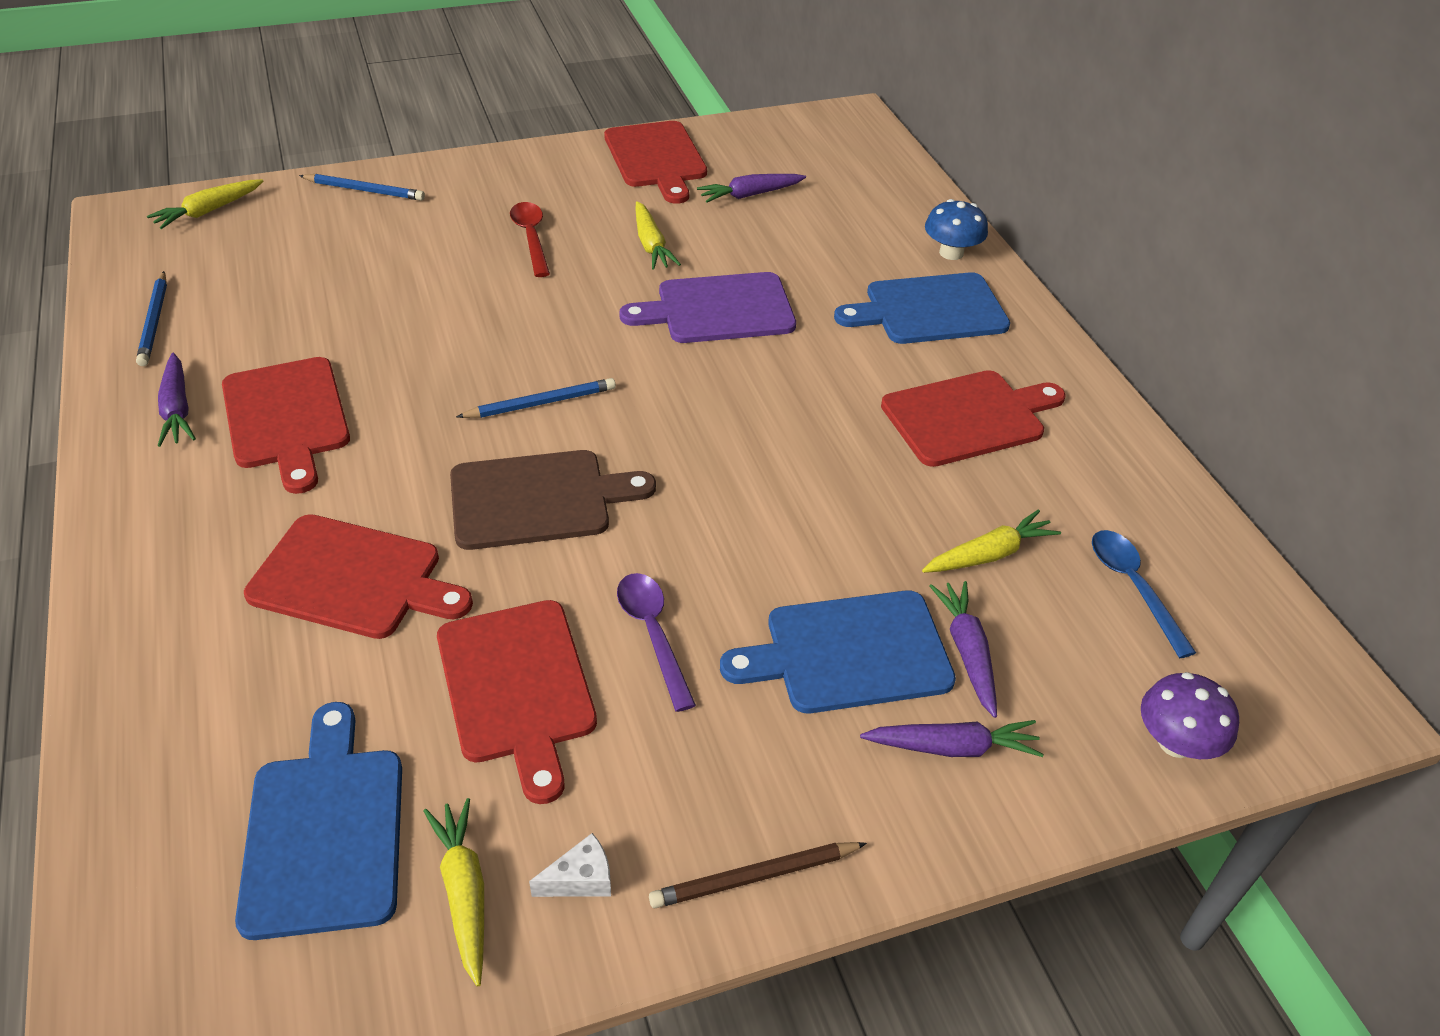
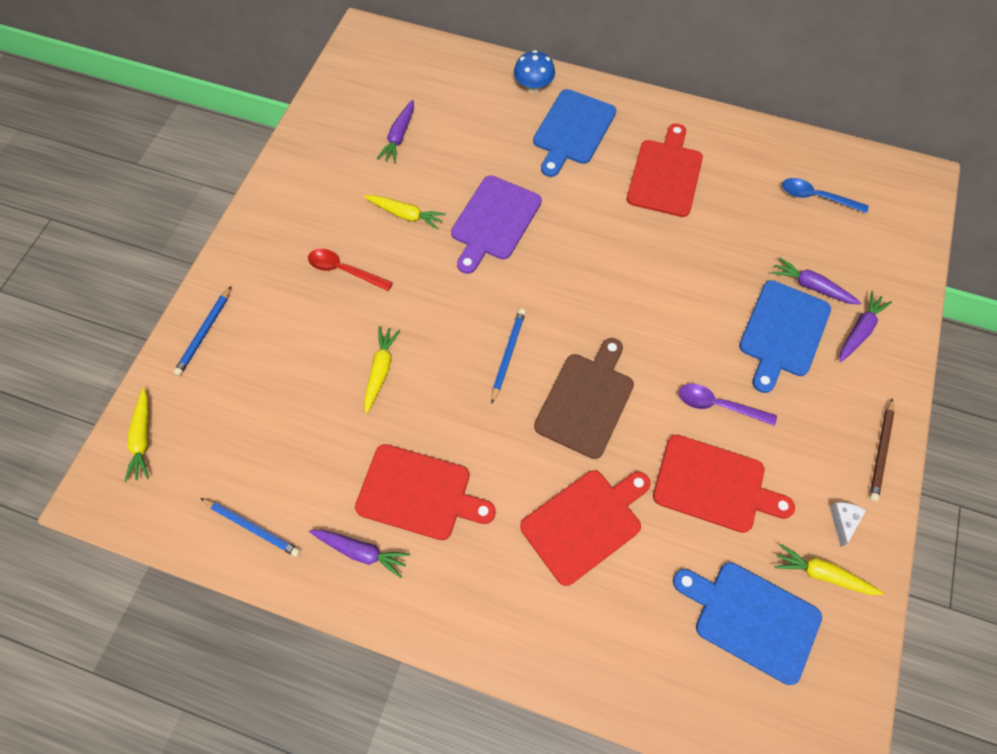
camera: 50 degrees left, 20 degrees up
(364, 190) = (204, 332): blue pencil -> blue pencil turned 150 degrees clockwise
(656, 158) = (317, 156): red cutting board -> none
(989, 554) = (760, 235): yellow carrot -> yellow carrot (380, 370)
(1176, 742) = (905, 249): purple mushroom -> none

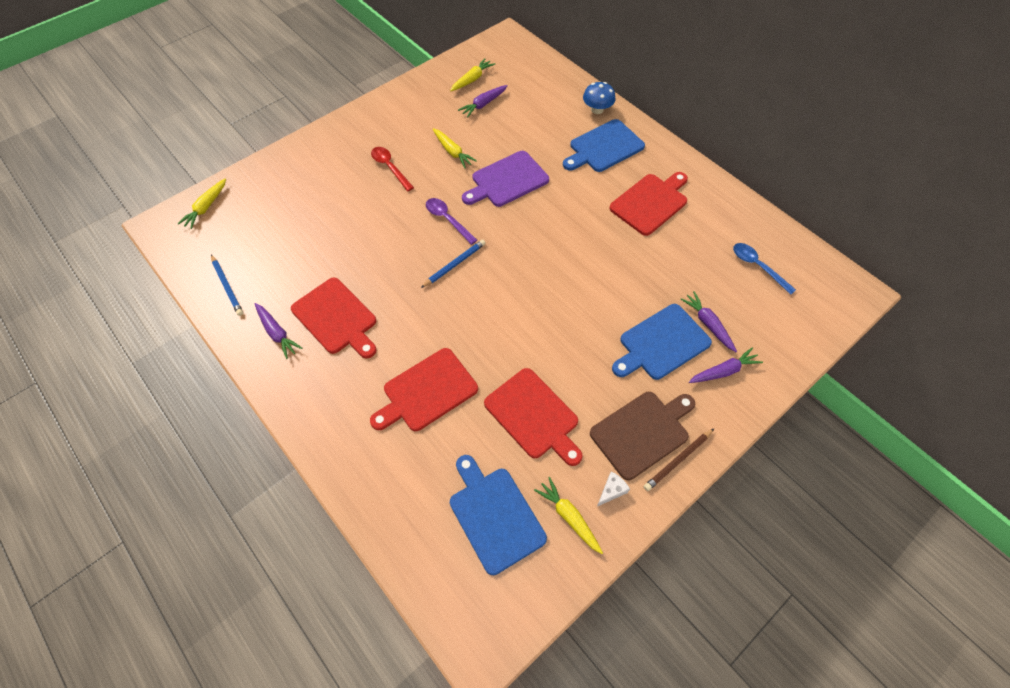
camera: 30 degrees right, 5 degrees down
(204, 332) = (283, 166): blue pencil -> none
(380, 370) = (368, 235): yellow carrot -> yellow carrot (472, 79)
(585, 523) = (427, 391): red cutting board -> red cutting board turned 150 degrees clockwise
(586, 400) = (485, 317): brown cutting board -> brown cutting board (642, 432)
(718, 405) = (576, 367): purple spoon -> purple spoon (447, 220)

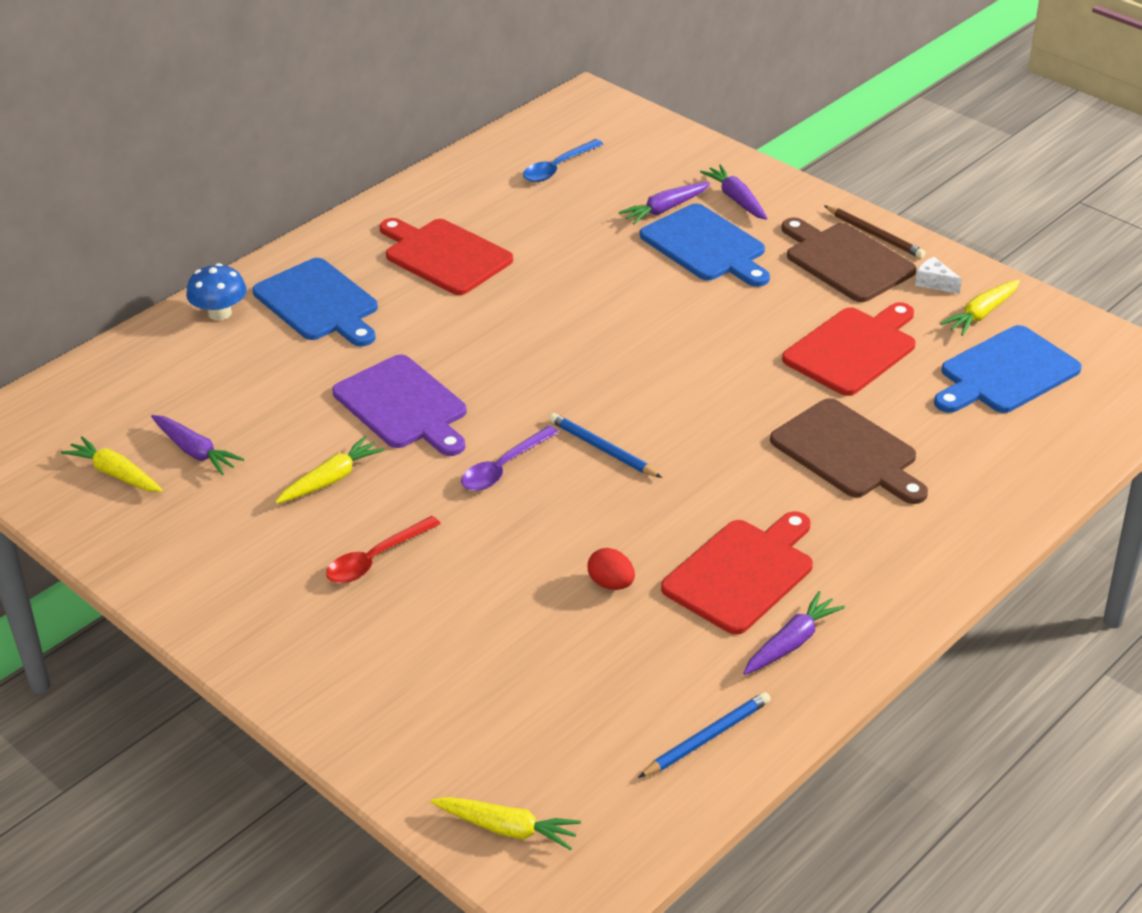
camera: 95 degrees left, 20 degrees down
(345, 258) = (611, 584): none -> red egg
(427, 391) = (848, 452): red cutting board -> brown cutting board

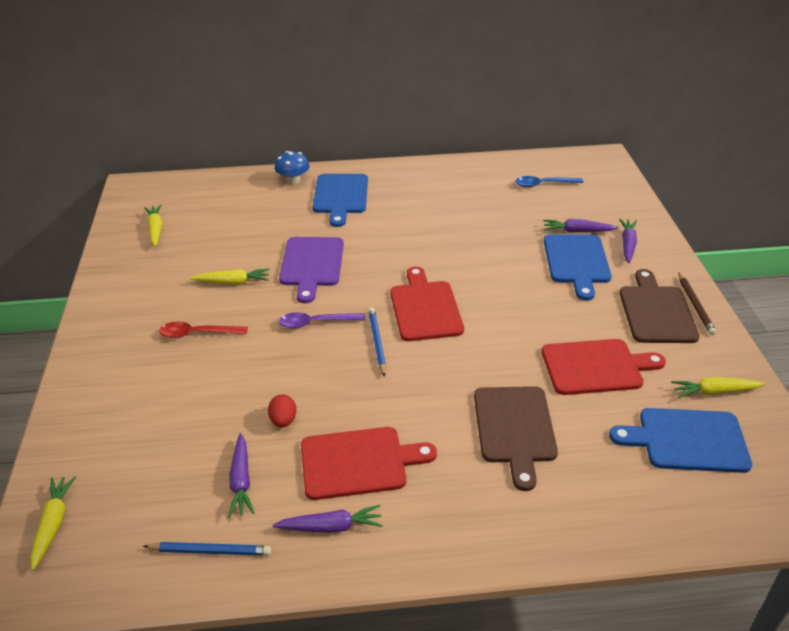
camera: 40 degrees right, 0 degrees up
(195, 451) = (198, 237): purple carrot -> purple carrot (241, 481)
(444, 255) = (428, 201): red cutting board -> red cutting board (425, 308)
(507, 828) = (53, 524): yellow carrot -> yellow carrot turned 150 degrees counterclockwise
(934, 283) = (702, 354): white cheese -> none

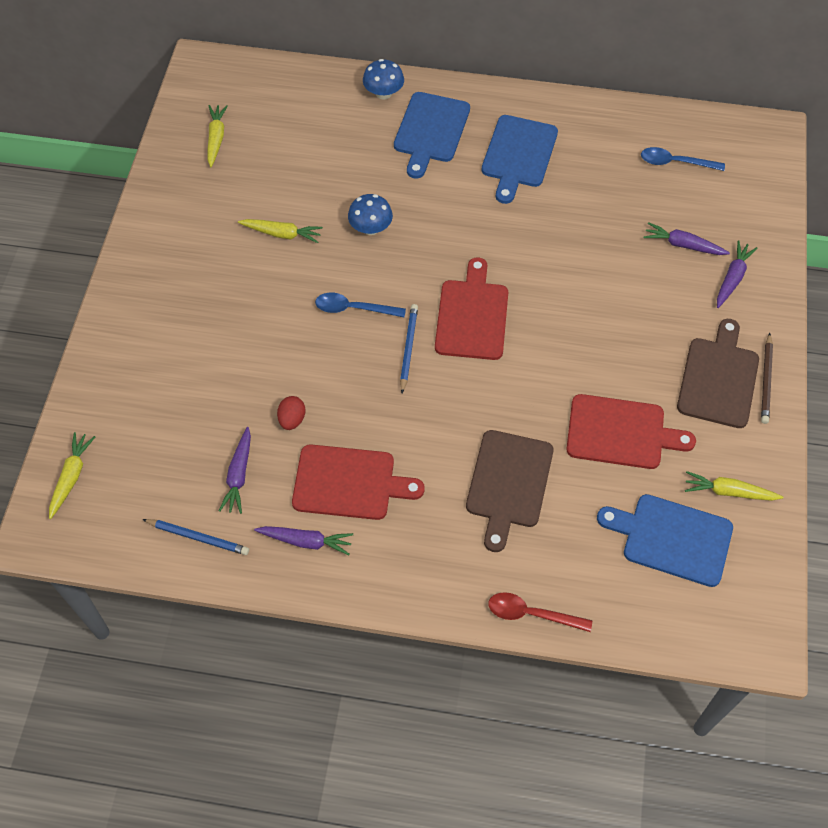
camera: 15 degrees right, 20 degrees up
(197, 333) = (233, 294): red spoon -> red spoon (531, 614)
(312, 264) = (370, 228): purple cutting board -> blue mushroom
(316, 323) = (354, 308): purple spoon -> blue spoon
(577, 262) = (662, 290): blue cutting board -> blue cutting board (518, 155)

